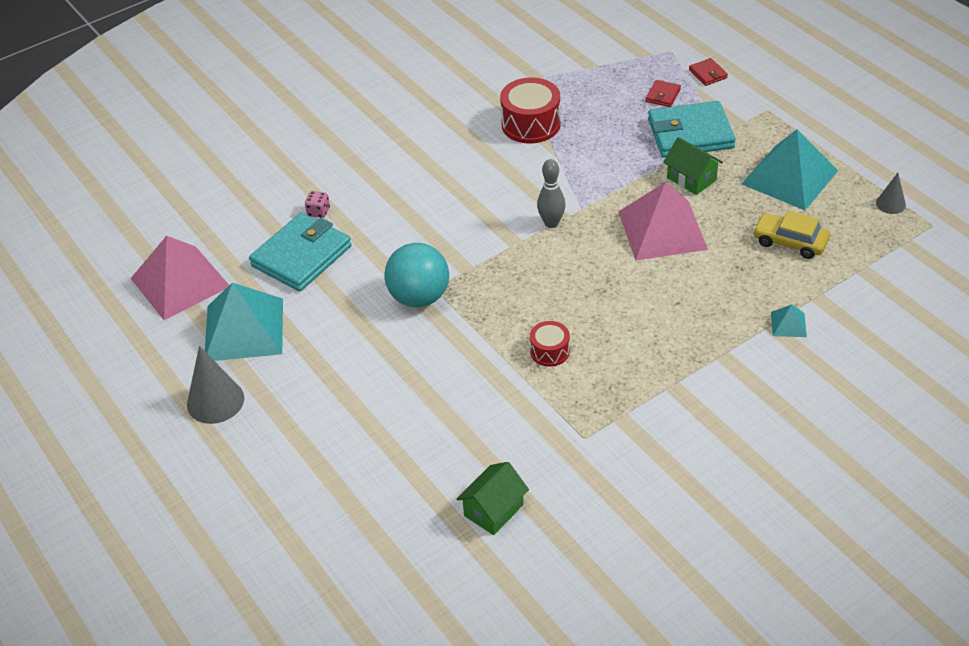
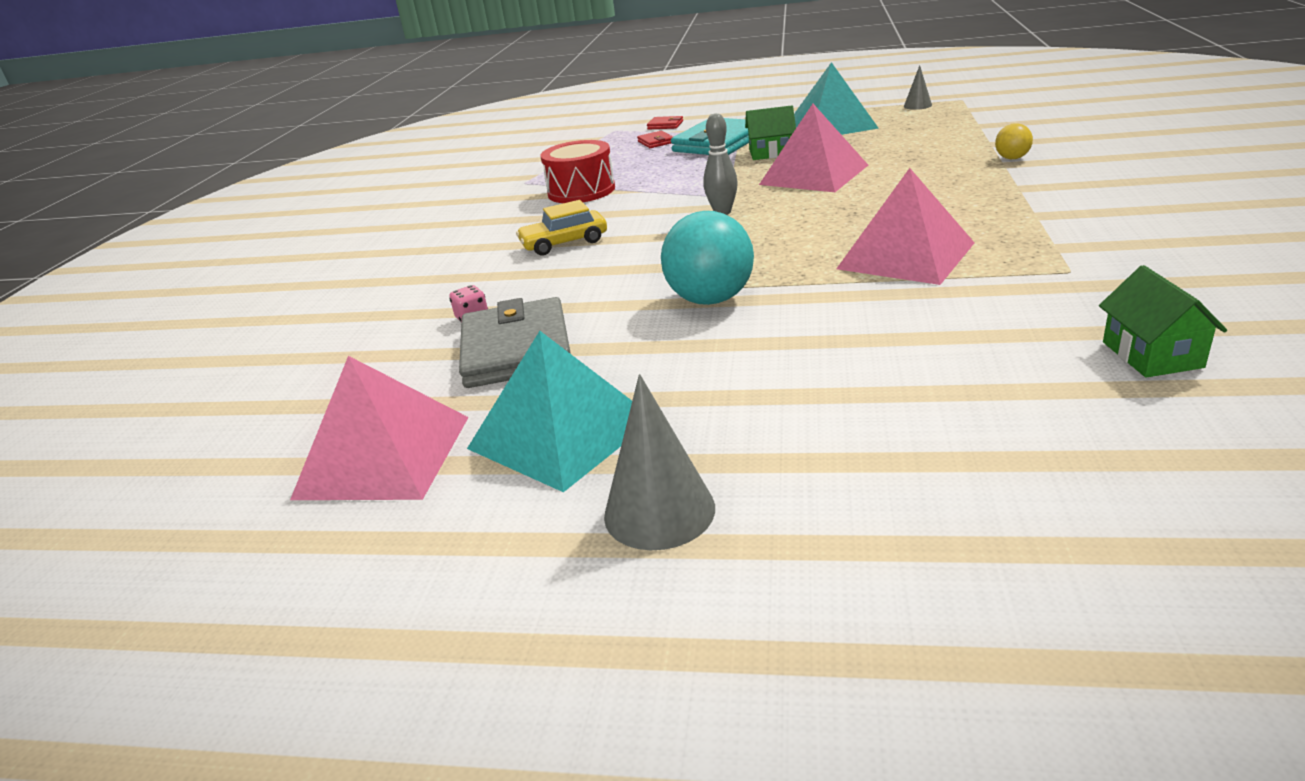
camera: 45 degrees left, 15 degrees down
(301, 256) = (516, 349): turquoise wallet -> grey wallet
(550, 351) = (905, 256): red drum -> pink pyramid
(788, 324) = (1012, 158): turquoise pyramid -> yellow ball
(790, 242) = (908, 139): yellow car -> yellow car (564, 243)

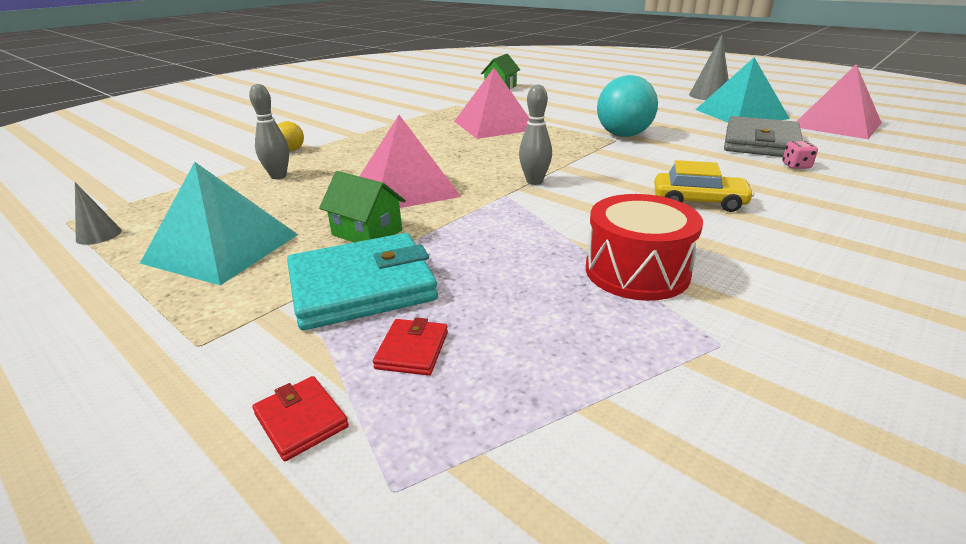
camera: 150 degrees left, 0 degrees up
(937, 147) = (278, 176): none -> grey bowling pin

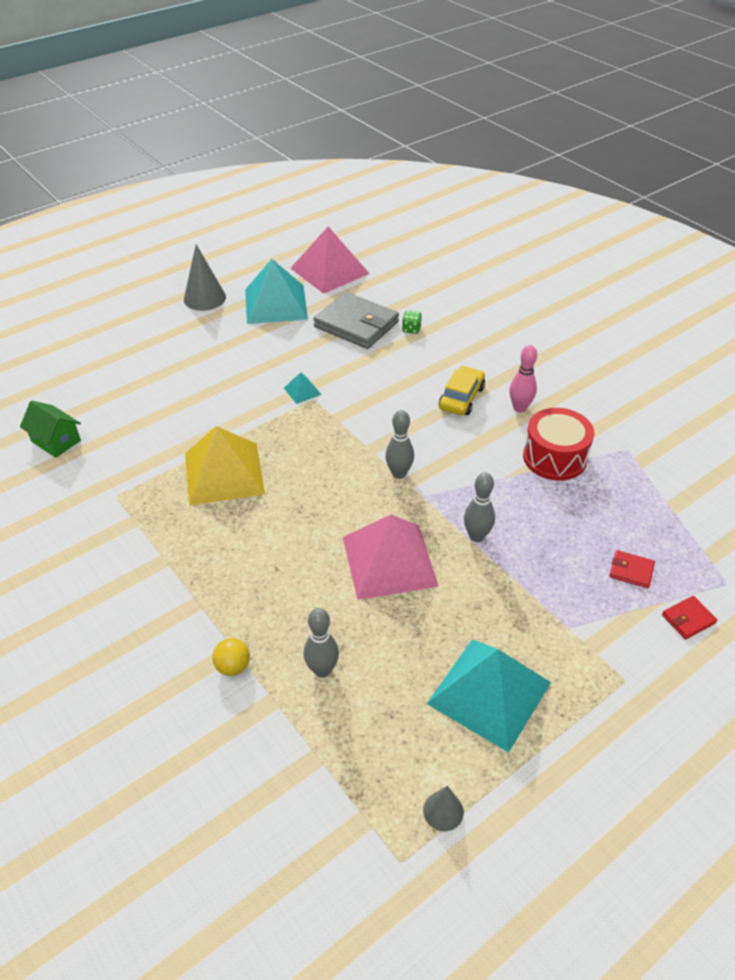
camera: 80 degrees left, 15 degrees up
(362, 286) = (560, 594): turquoise wallet -> none
(367, 232) = (477, 591): green house -> none
(453, 227) = (476, 536): none -> grey bowling pin
(494, 125) = (224, 473): pink pyramid -> yellow pyramid
(623, 135) = (302, 391): turquoise ball -> turquoise pyramid
(723, 239) = (519, 408): none -> pink bowling pin
(796, 166) = (411, 329): pink dice -> green dice

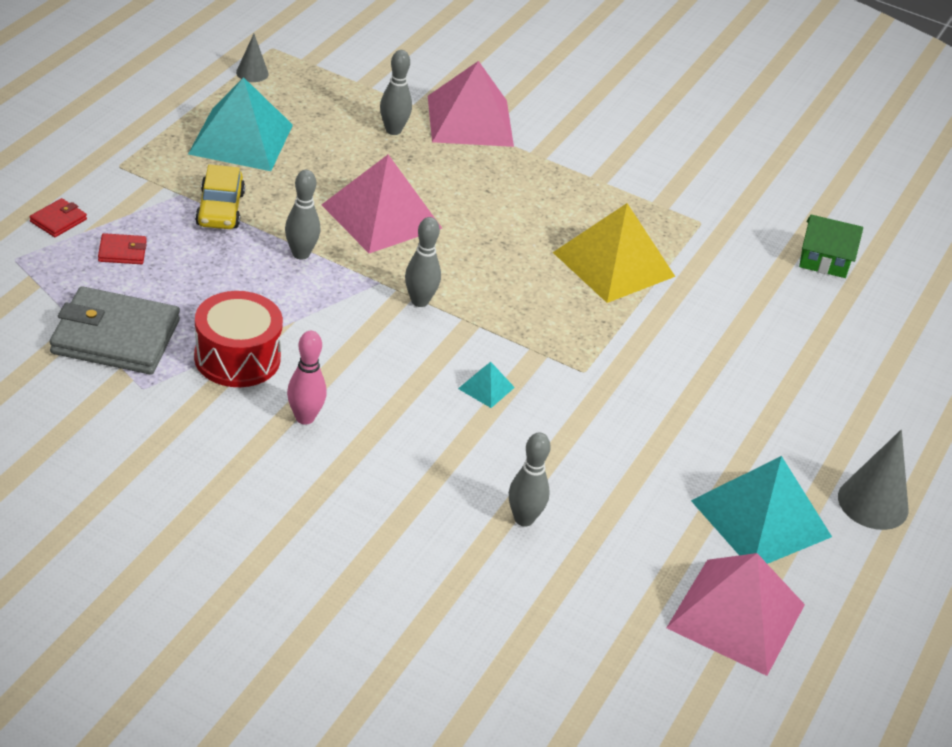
camera: 150 degrees right, 5 degrees down
(233, 666) = (470, 121): yellow ball -> pink pyramid
(302, 391) = (606, 380): turquoise pyramid -> turquoise pyramid (486, 388)
(356, 324) = (612, 507): grey wallet -> grey wallet (115, 337)
(411, 329) = (524, 519): green dice -> grey bowling pin
(461, 398) = (391, 416): yellow car -> yellow car (220, 209)

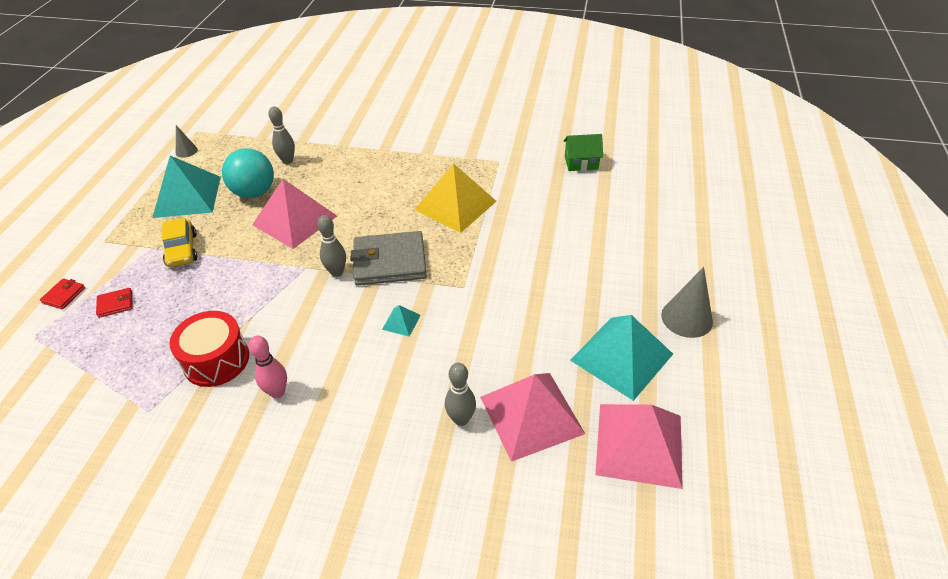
camera: 10 degrees left, 5 degrees up
(115, 337) = (120, 374): grey wallet -> grey wallet (389, 262)
(301, 254) = (246, 264): grey bowling pin -> none
(335, 161) = (254, 192): none -> turquoise ball
(470, 121) = (335, 140): pink pyramid -> pink pyramid (531, 415)

